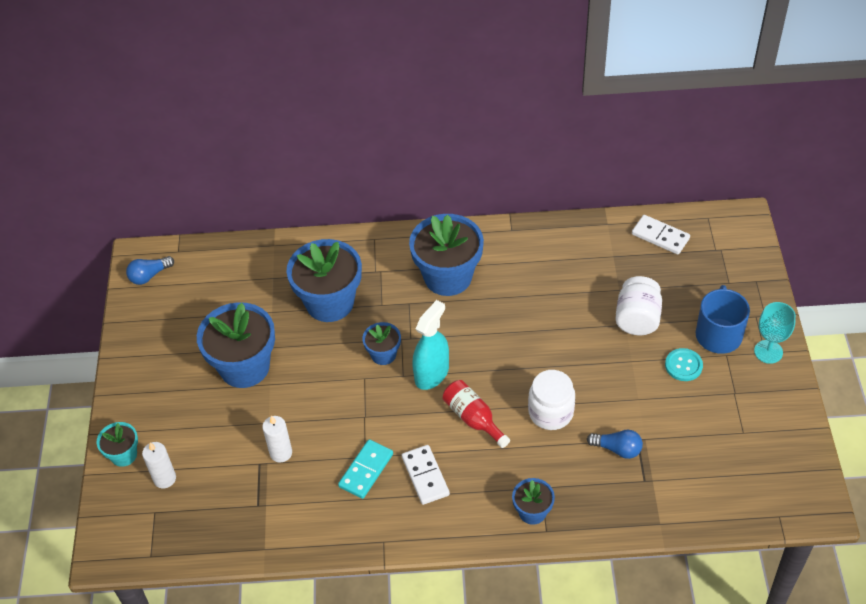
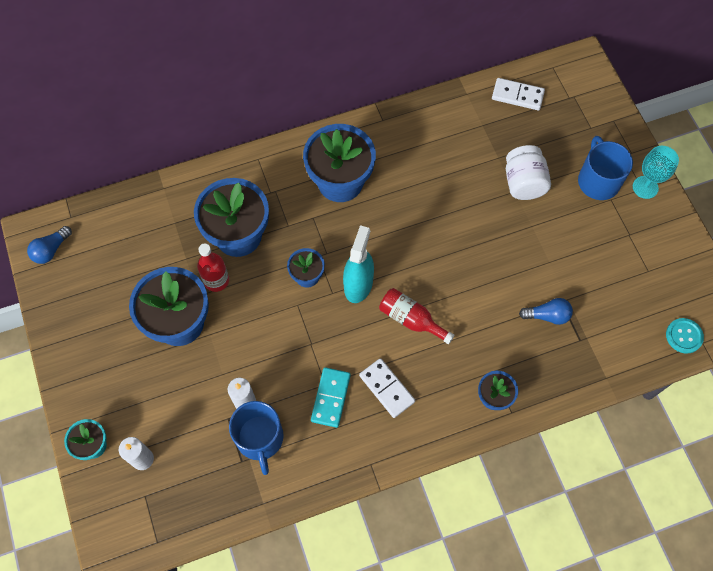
camera: 20 degrees left, 15 degrees up
(283, 489) = (260, 438): none -> blue mug
(294, 337) = (216, 280): none -> red bottle
(550, 412) = (478, 295): white jar -> none
(683, 365) = (578, 219): turquoise button -> turquoise button (684, 336)

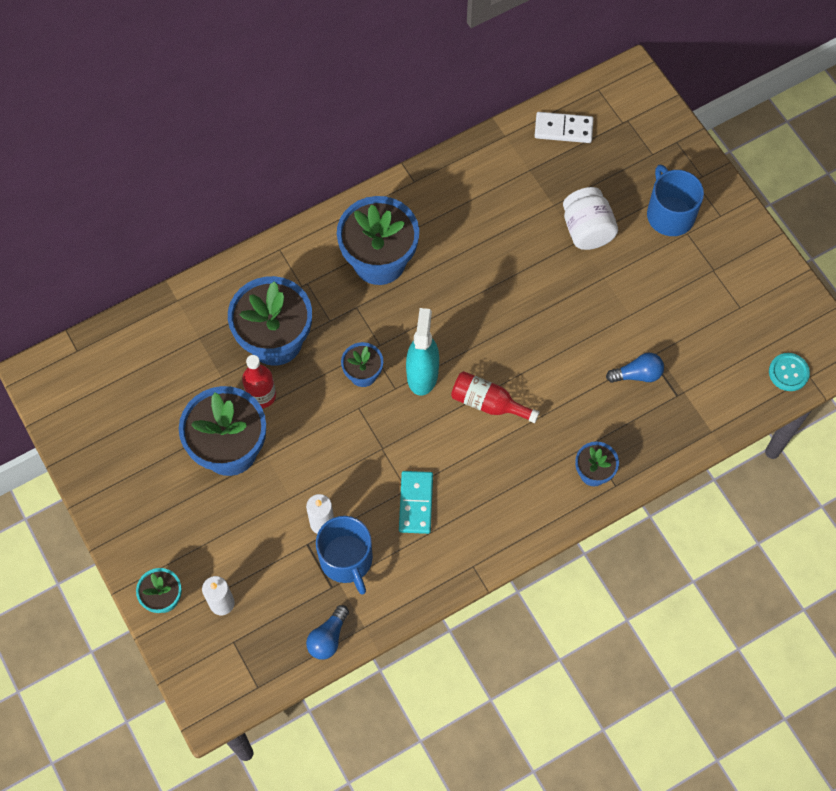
camera: 10 degrees left, 0 degrees up
(51, 250) = (63, 392): blue light bulb -> blue light bulb (328, 638)
(387, 388) = (475, 483): white domino -> none
(645, 187) = (723, 213): turquoise goblet -> none

